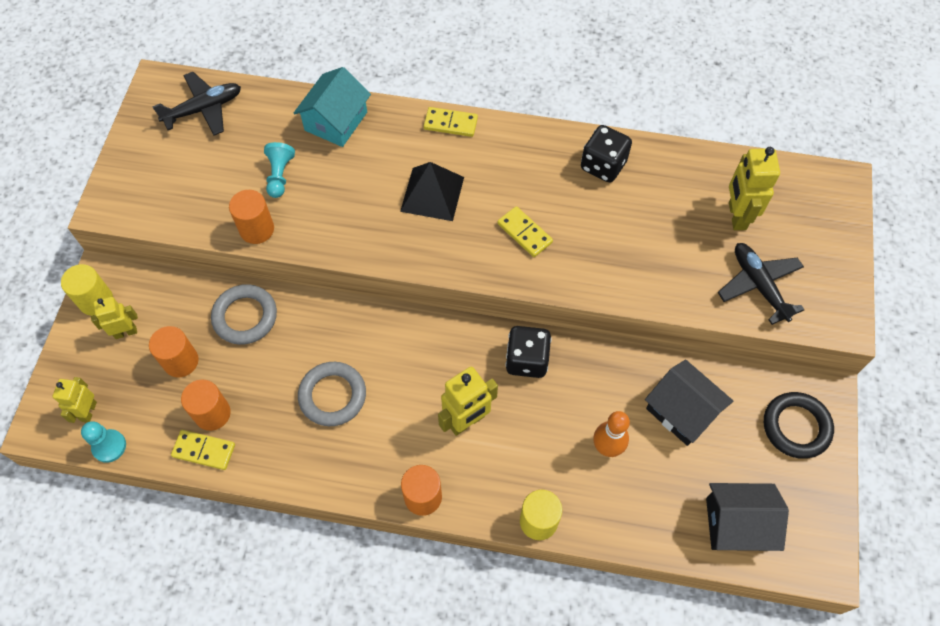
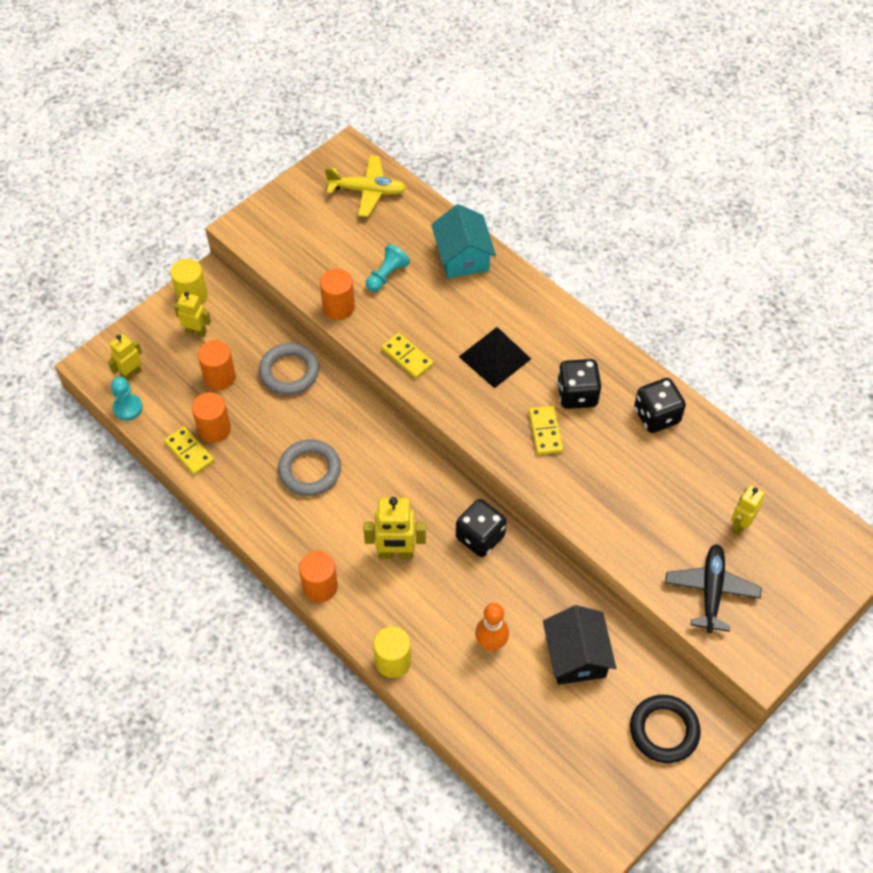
camera: 35 degrees right, 5 degrees down
(203, 109) = (367, 191): black plane -> yellow plane
(336, 121) = (462, 256): turquoise house -> turquoise house turned 75 degrees counterclockwise
(450, 123) = (554, 309): yellow domino -> yellow domino (407, 357)
(526, 185) = (577, 394): none -> black dice
(736, 216) = (740, 524): yellow robot -> yellow robot, size x0.64
(737, 524) = (549, 769): black house -> none

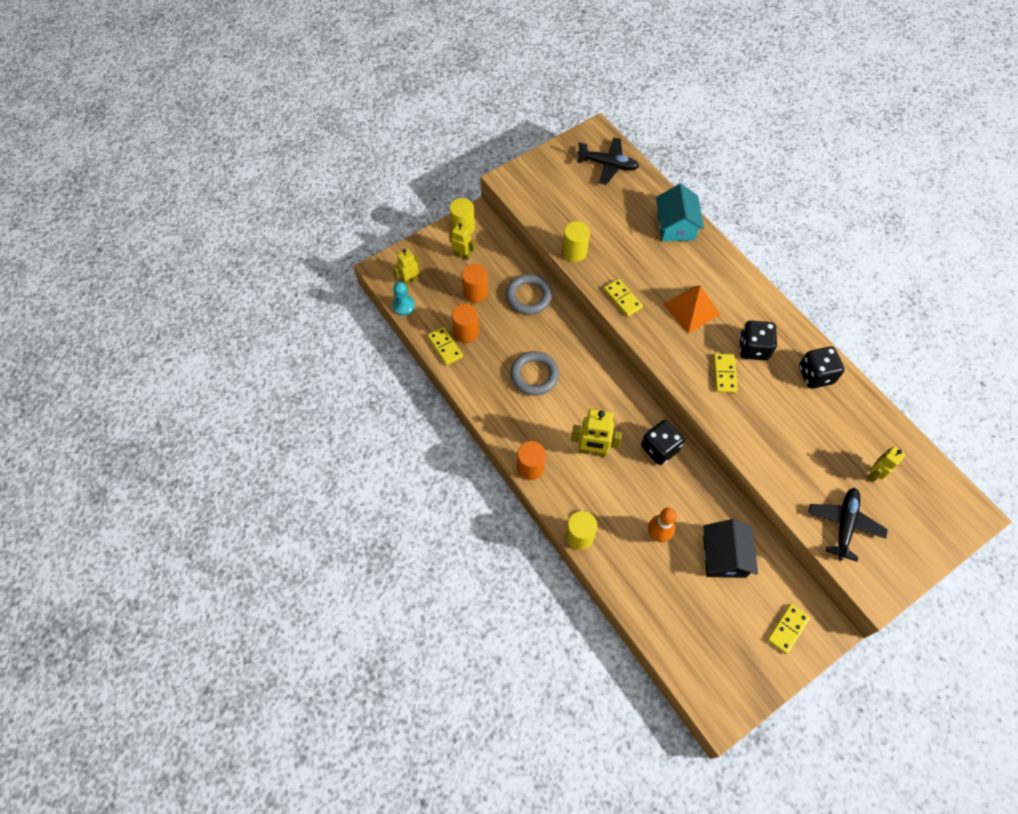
camera: 10 degrees right, 5 degrees up
(338, 307) = (574, 252): orange cylinder -> yellow cylinder
(367, 191) = (608, 165): yellow plane -> black plane
(386, 275) = (614, 232): turquoise pawn -> none
(495, 357) = (691, 309): black pyramid -> orange pyramid
(664, 730) = (787, 629): black ring -> yellow domino

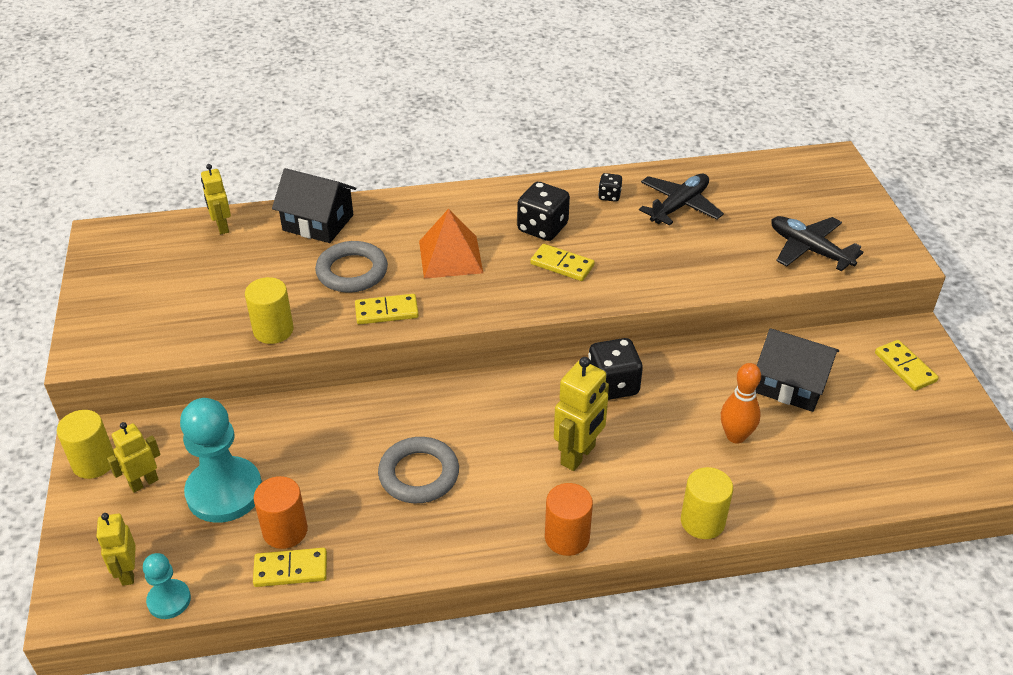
camera: 65 degrees left, 20 degrees down
(475, 293) = (224, 492): orange cylinder -> turquoise pawn
(528, 296) = (283, 430): grey ring -> grey ring (352, 271)
(608, 165) = (165, 245): black plane -> black plane (679, 206)
(675, 226) = (318, 222): turquoise house -> black house
(815, 375) = (609, 196): black dice -> black dice, size x0.53
(874, 474) = (756, 204): yellow robot -> yellow robot (222, 227)

